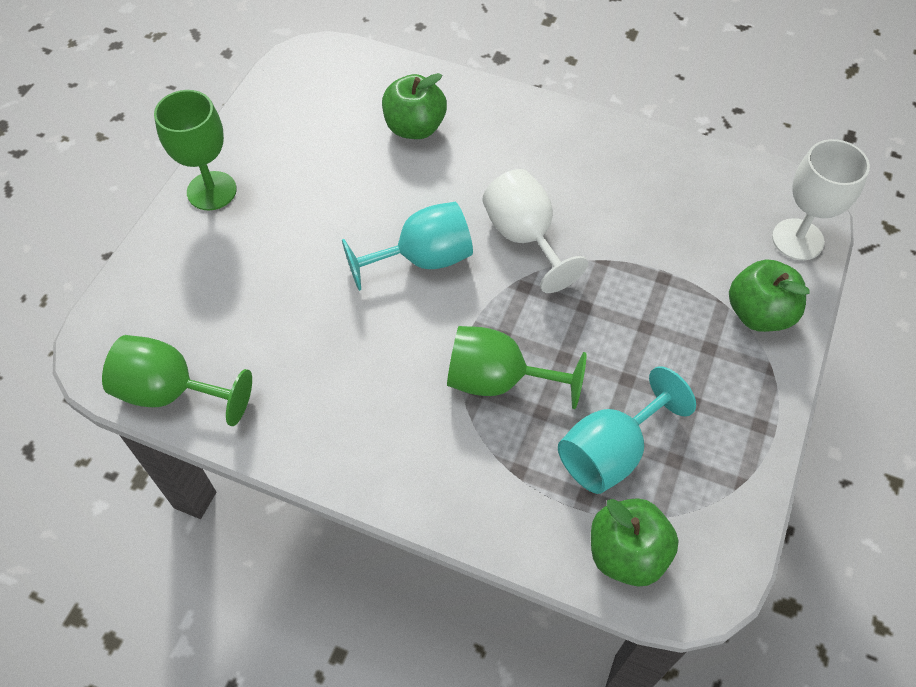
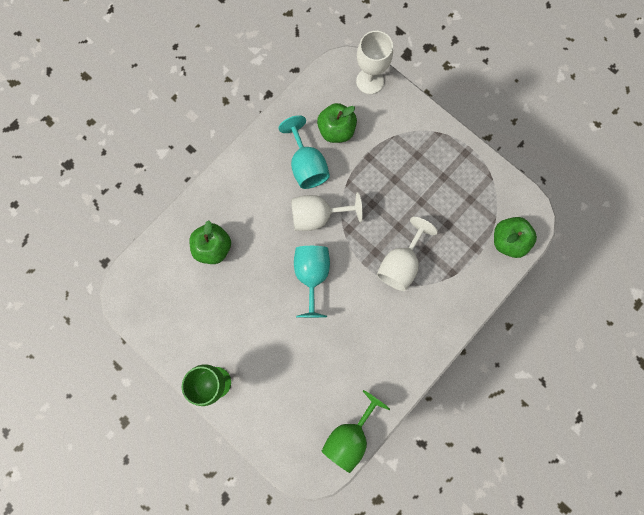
camera: 70 degrees left, 20 degrees up
(498, 380) = (400, 264): green goblet -> white goblet
(610, 452) = (457, 226): turquoise goblet -> turquoise goblet (306, 165)
(758, 314) = (406, 122): green apple -> green apple (336, 130)

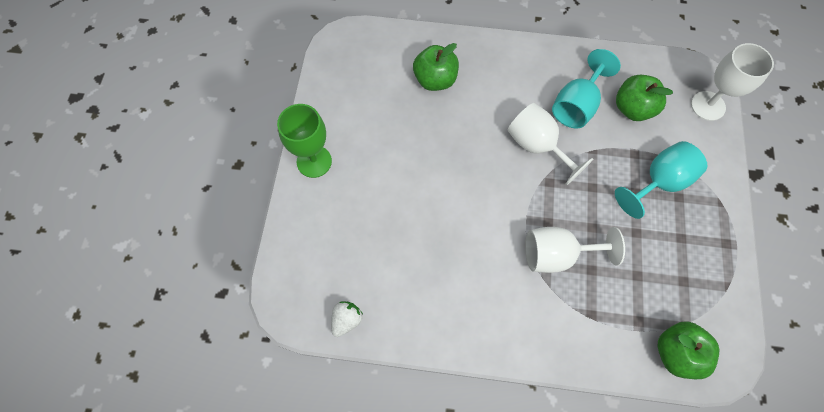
camera: 55 degrees right, 10 degrees down
(312, 275) = (477, 179): turquoise goblet -> turquoise goblet (659, 182)
(350, 436) = (346, 320): green goblet -> white strawberry

